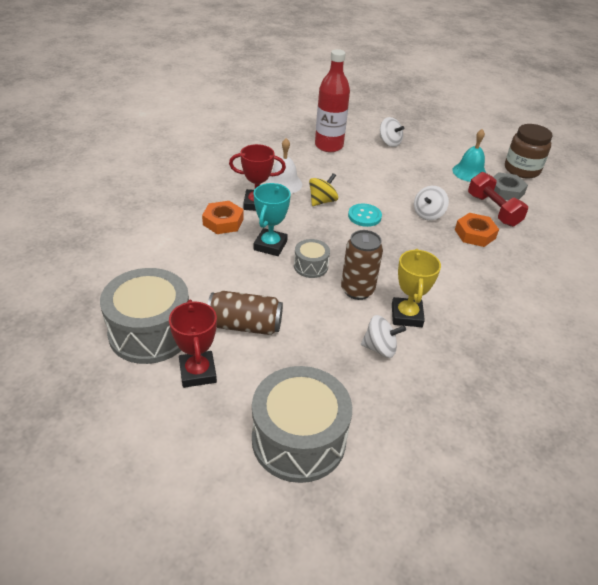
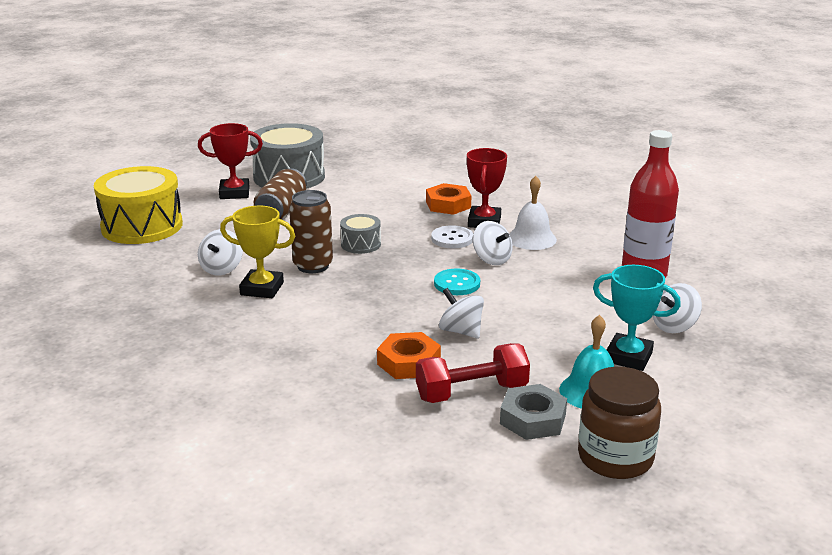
camera: 100 degrees right, 15 degrees down
(270, 245) = (401, 226): turquoise trophy -> turquoise trophy (628, 357)
(291, 219) = (452, 239): none -> white button
(298, 439) = (142, 226): grey drum -> yellow drum
(322, 201) = (491, 259): yellow spinning top -> white spinning top

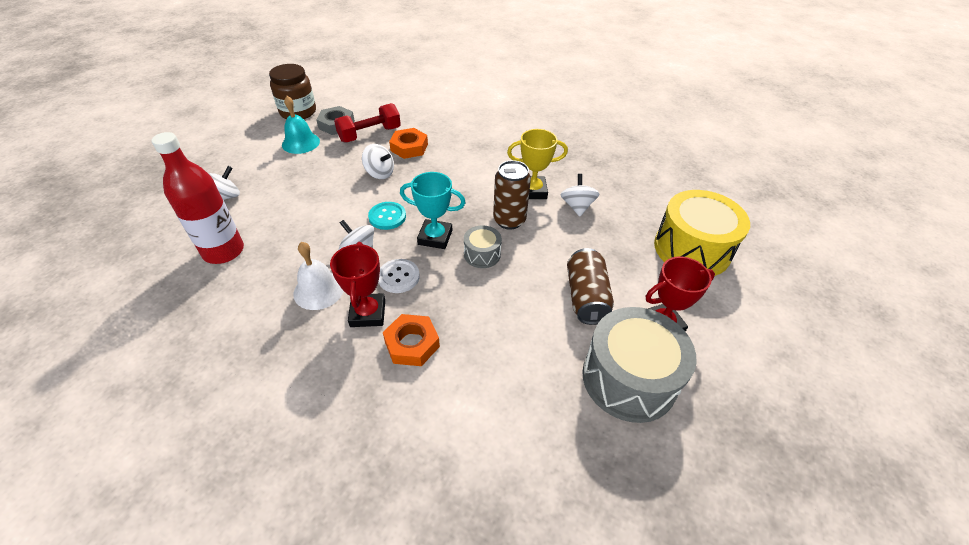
camera: 165 degrees right, 20 degrees up
(628, 357) = (270, 168): turquoise trophy -> turquoise trophy (435, 237)

